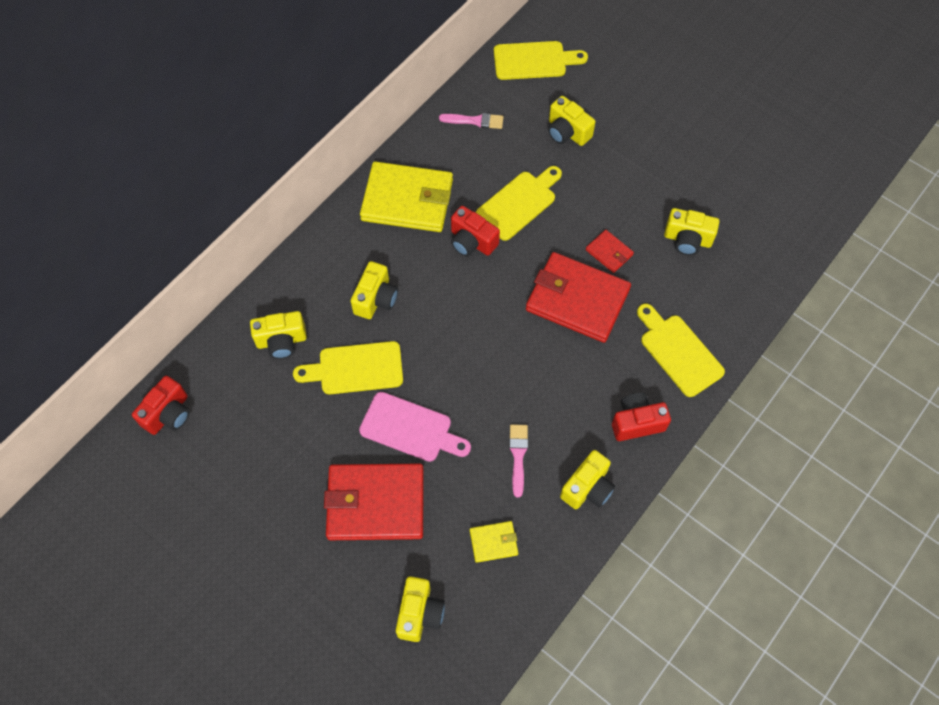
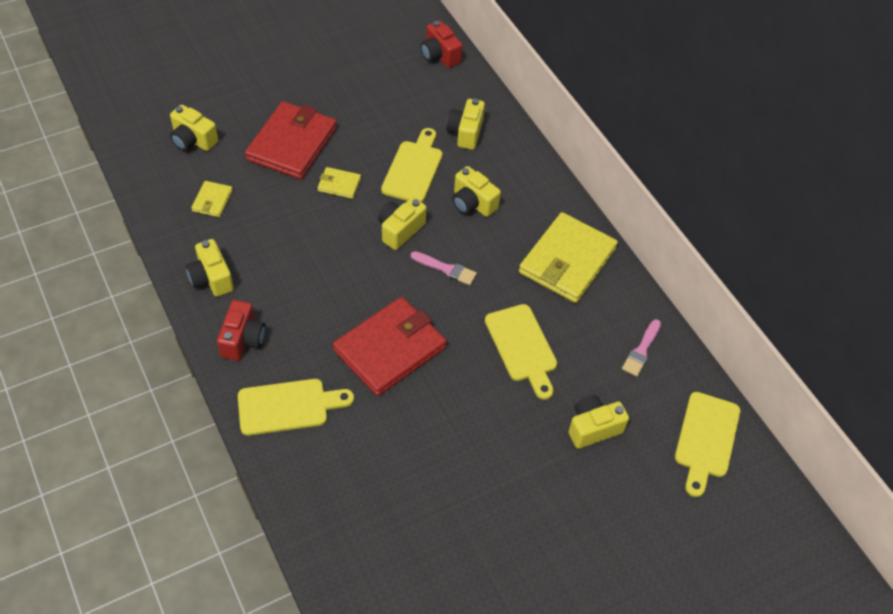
camera: 110 degrees right, 10 degrees down
(410, 429) = (339, 184): pink cutting board -> yellow wallet
(472, 241) = (496, 292): red camera -> none
(518, 456) = (270, 243): pink brush -> pink brush (446, 269)
(609, 252) = (427, 399): red wallet -> none
(687, 239) = (405, 478): yellow camera -> yellow camera (400, 230)

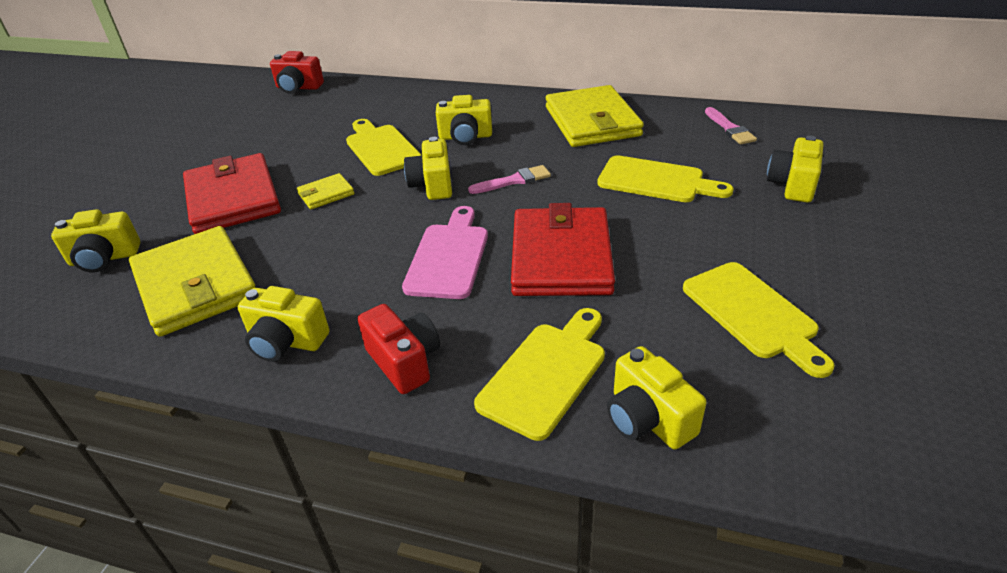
camera: 40 degrees left, 15 degrees down
(212, 201) = (196, 285): yellow wallet -> yellow wallet, size x2.20
(339, 294) = (449, 257): none -> pink cutting board
(465, 133) = (391, 109): yellow camera -> yellow camera (648, 419)
(706, 439) = (857, 139): yellow cutting board -> yellow cutting board (753, 314)

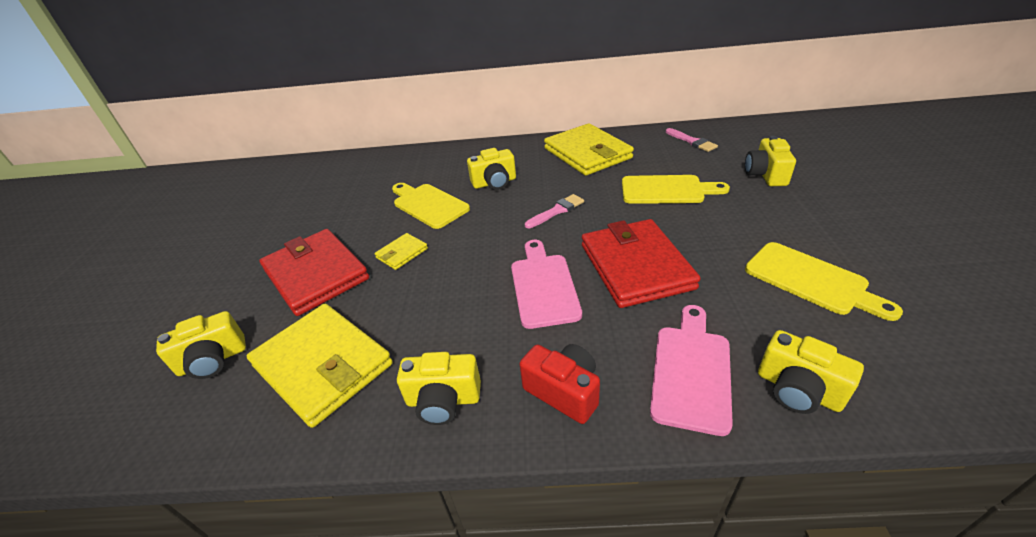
camera: 15 degrees left, 0 degrees up
(298, 88) = (324, 166): red camera -> none
(432, 185) = (491, 227): yellow camera -> none
(546, 374) = (691, 371): yellow cutting board -> pink cutting board

